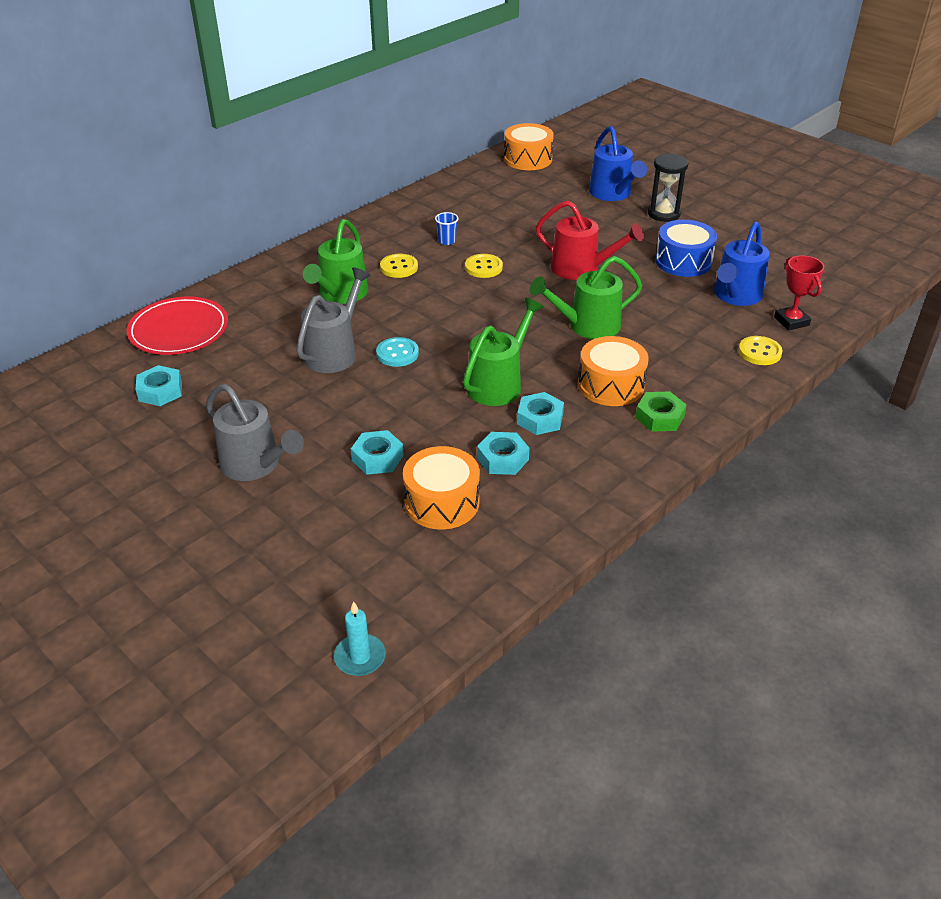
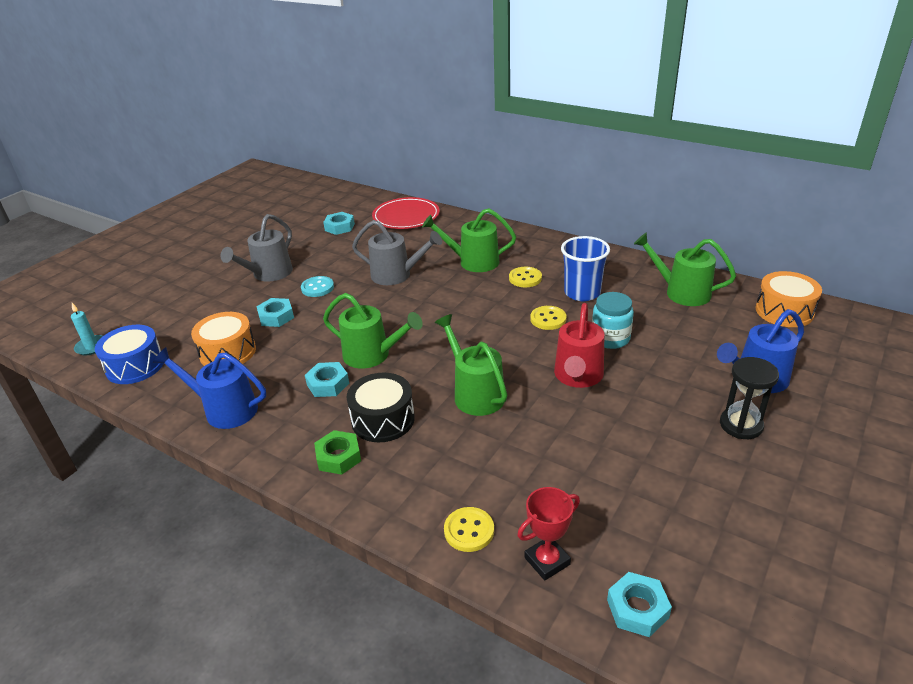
camera: 80 degrees right, 5 degrees down
(397, 353) = (402, 301): turquoise button -> turquoise button (317, 288)
(447, 241) = (582, 293): blue cup -> blue cup, size x2.13
(474, 193) = (681, 292): none -> green watering can
(502, 458) = (276, 372): turquoise nut -> turquoise nut (637, 609)
(531, 242) = (610, 338): none -> turquoise jar
(611, 385) = (383, 419): orange drum -> black drum
(683, 261) = (637, 451): blue drum -> blue drum (135, 366)
(735, 296) = (581, 503): blue watering can -> blue watering can (224, 409)

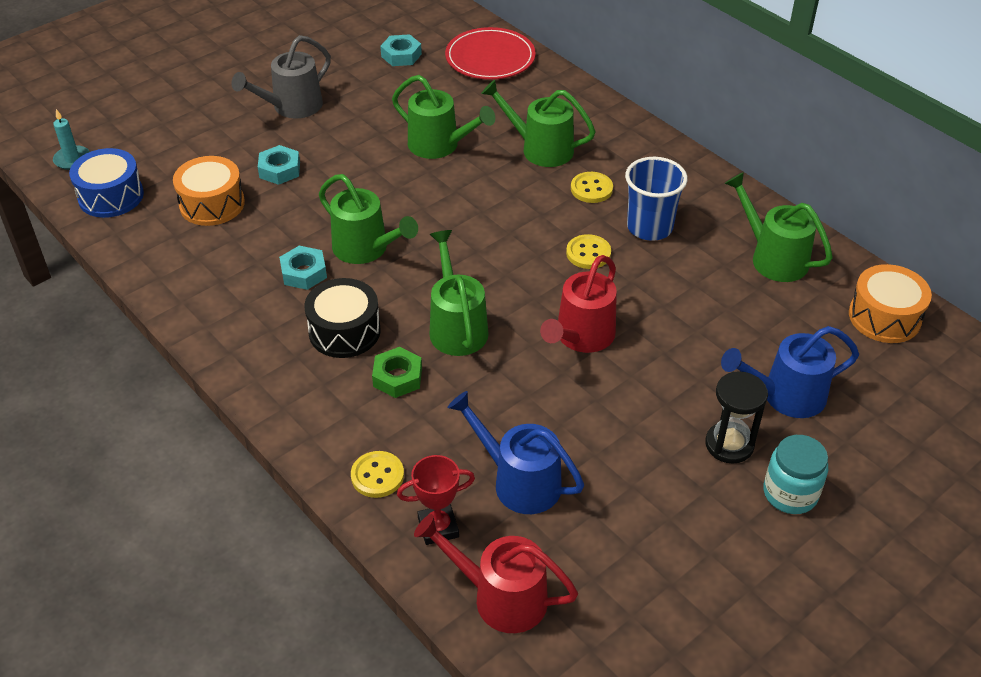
camera: 15 degrees right, 10 degrees up
(224, 409) = (186, 274): blue watering can -> blue watering can (518, 481)
(317, 288) = (340, 141): turquoise button -> none
(338, 457) = (282, 361): green nut -> green nut (397, 377)
(397, 275) = (440, 146): grey watering can -> green watering can
(610, 338) = (647, 298): turquoise jar -> turquoise jar (790, 493)
(637, 609) = (500, 597): turquoise nut -> red watering can

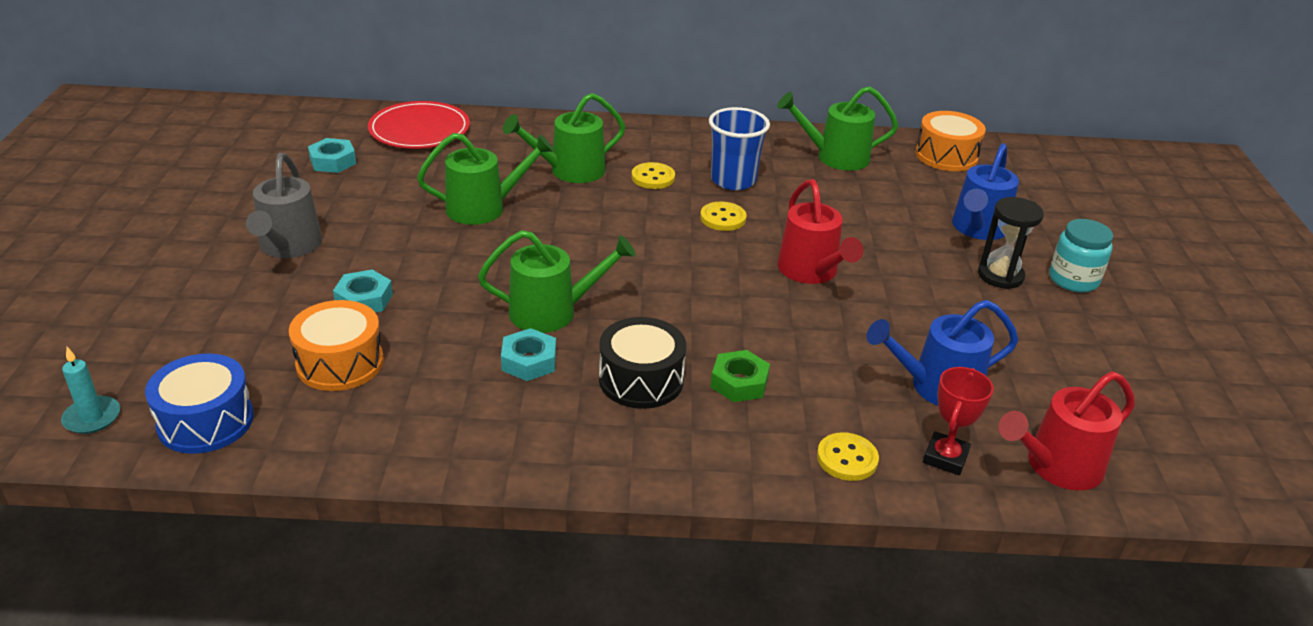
camera: 50 degrees left, 10 degrees down
(456, 326) = (719, 320): green watering can -> none

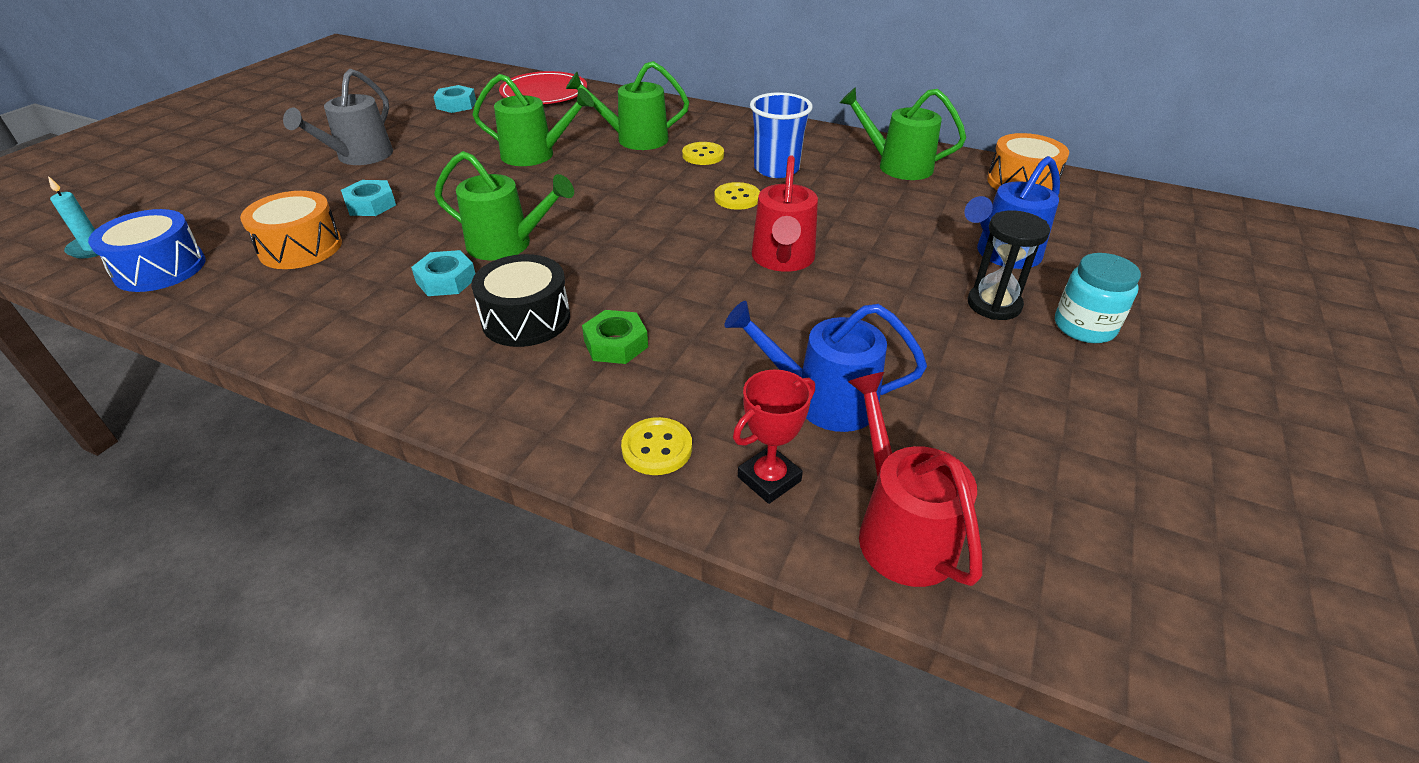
camera: 25 degrees right, 5 degrees up
(1056, 467) = (899, 530): red watering can -> red watering can turned 75 degrees clockwise

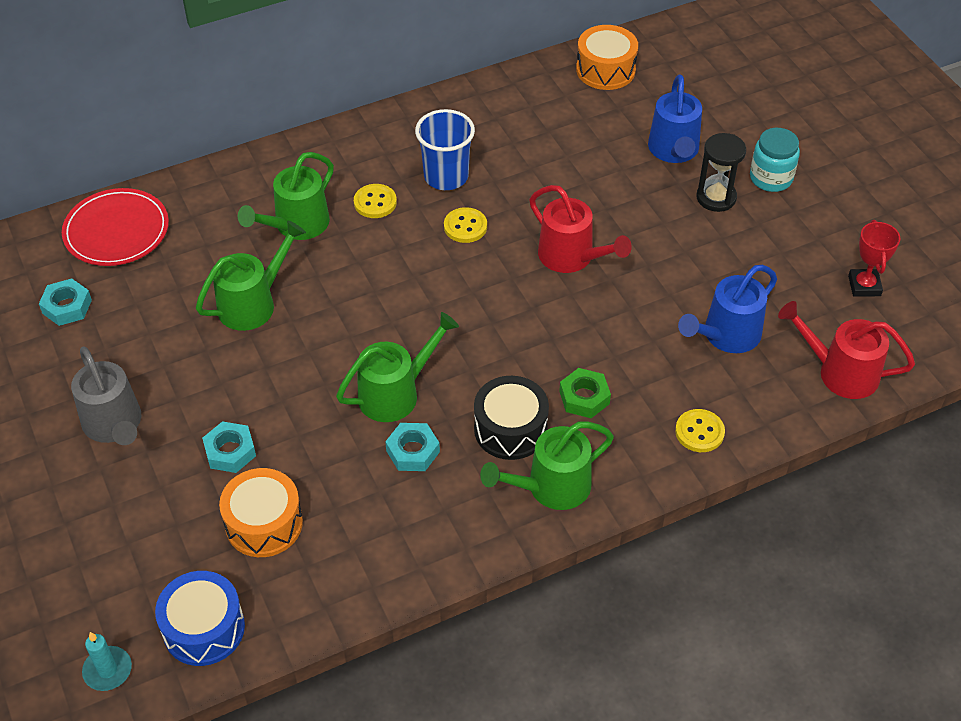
camera: 50 degrees left, 10 degrees up
(769, 479) = (764, 399): red trophy -> red trophy (864, 286)
(897, 166) = (514, 110): green watering can -> green watering can (550, 487)

